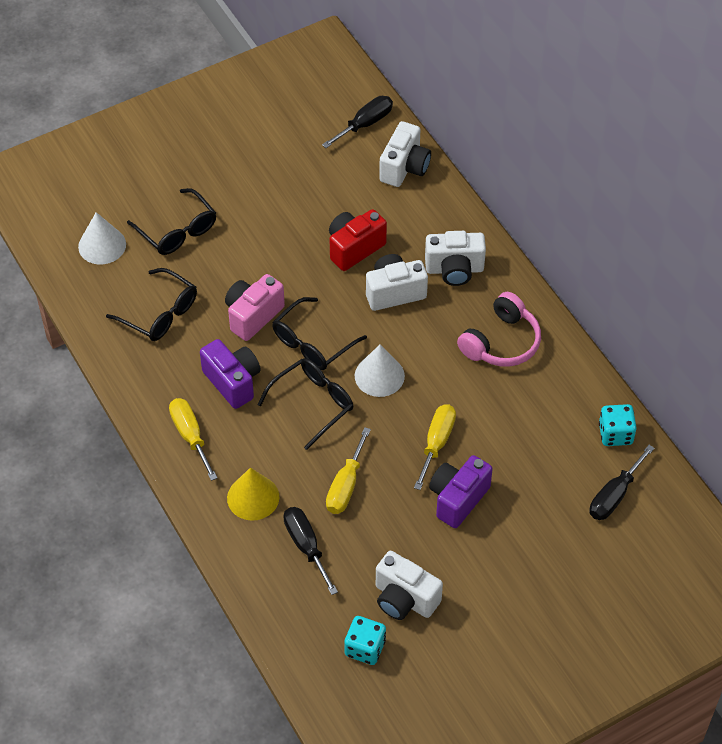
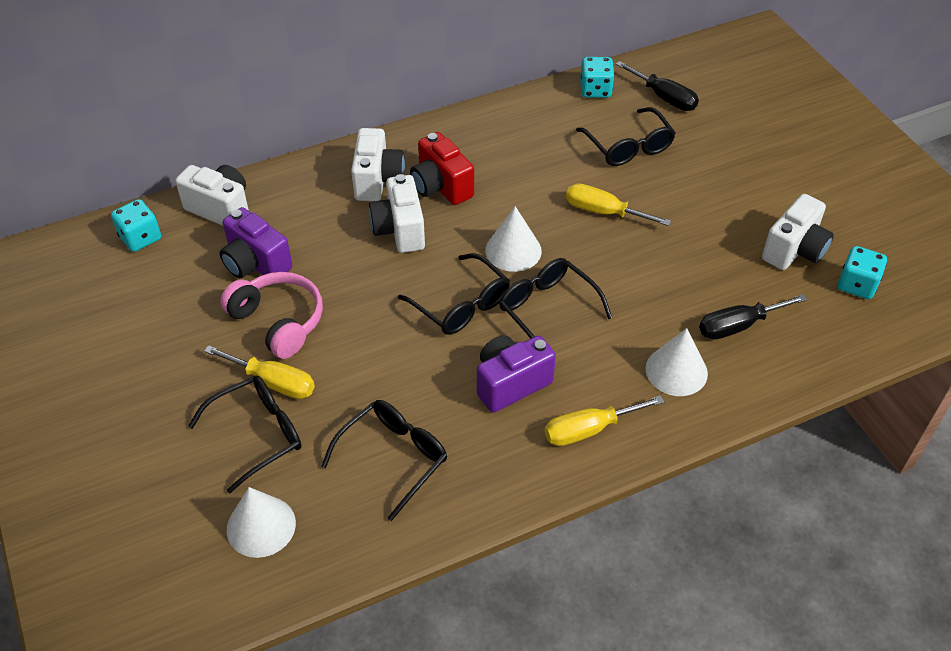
camera: 85 degrees left, 5 degrees down
(253, 316) = (412, 359): pink camera -> none
(253, 497) = (676, 371): yellow cone -> white cone
(346, 485) = (658, 287): yellow screwdriver -> yellow screwdriver (273, 382)
(354, 248) = (329, 260): red camera -> red camera (441, 187)
(365, 124) = (140, 238): black screwdriver -> turquoise dice
(458, 499) = (672, 202): purple camera -> purple camera (256, 263)
(501, 342) = (479, 154): pink headphones -> pink headphones (278, 321)
(531, 463) = (629, 147): none -> black glasses

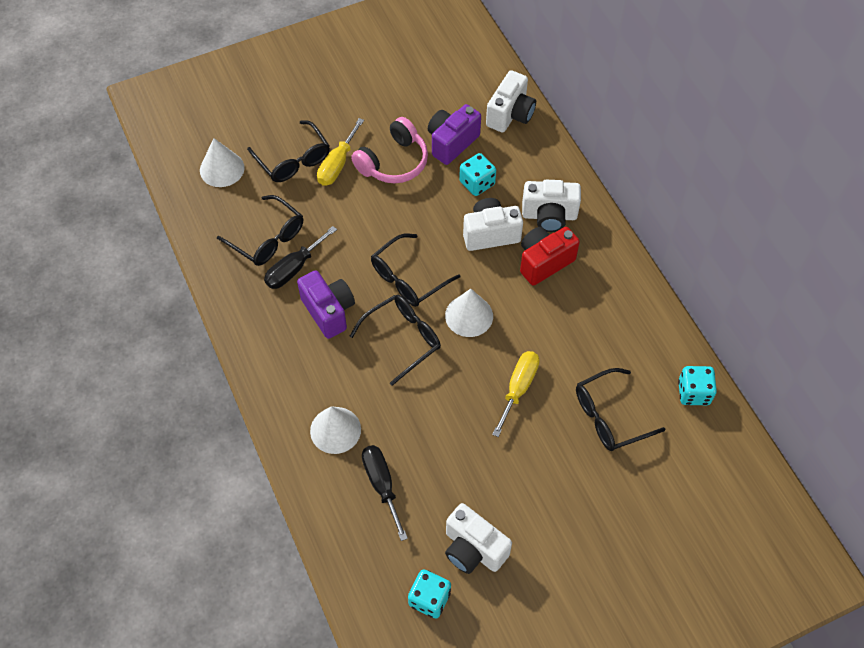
camera: 90 degrees right, 10 degrees up
(140, 238) = (477, 71): turquoise dice -> turquoise dice (477, 183)
(589, 430) = (282, 362): yellow screwdriver -> none
(664, 97) = (689, 456): black screwdriver -> black screwdriver (294, 268)

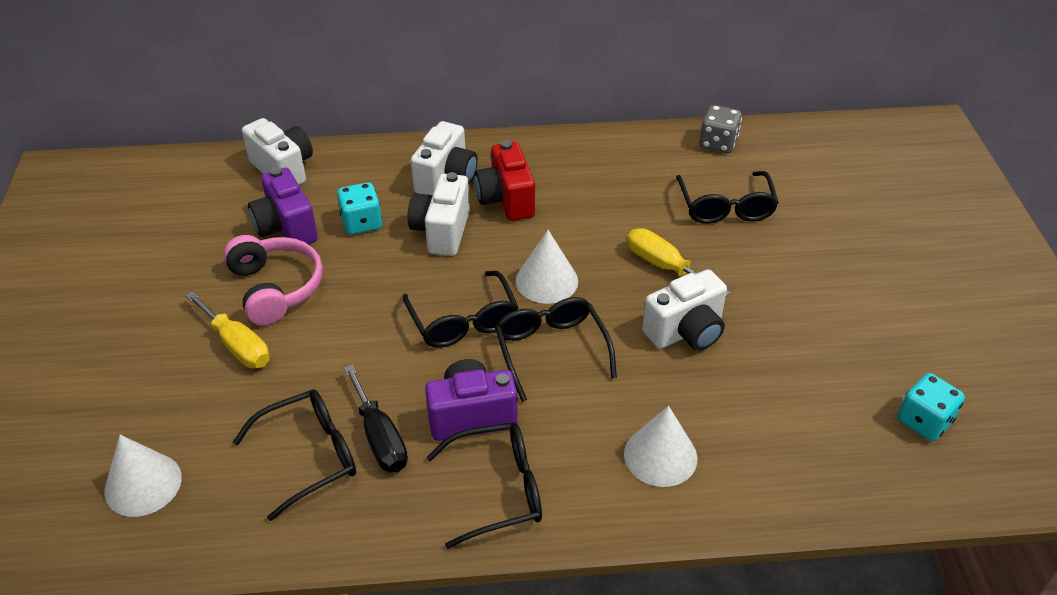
camera: 70 degrees left, 15 degrees down
(293, 160) = (194, 392): black glasses -> black glasses (498, 490)
(382, 485) = (757, 427): black screwdriver -> none
(473, 549) = (864, 362): white camera -> white camera (686, 332)
(693, 392) = (718, 143): turquoise dice -> grey dice

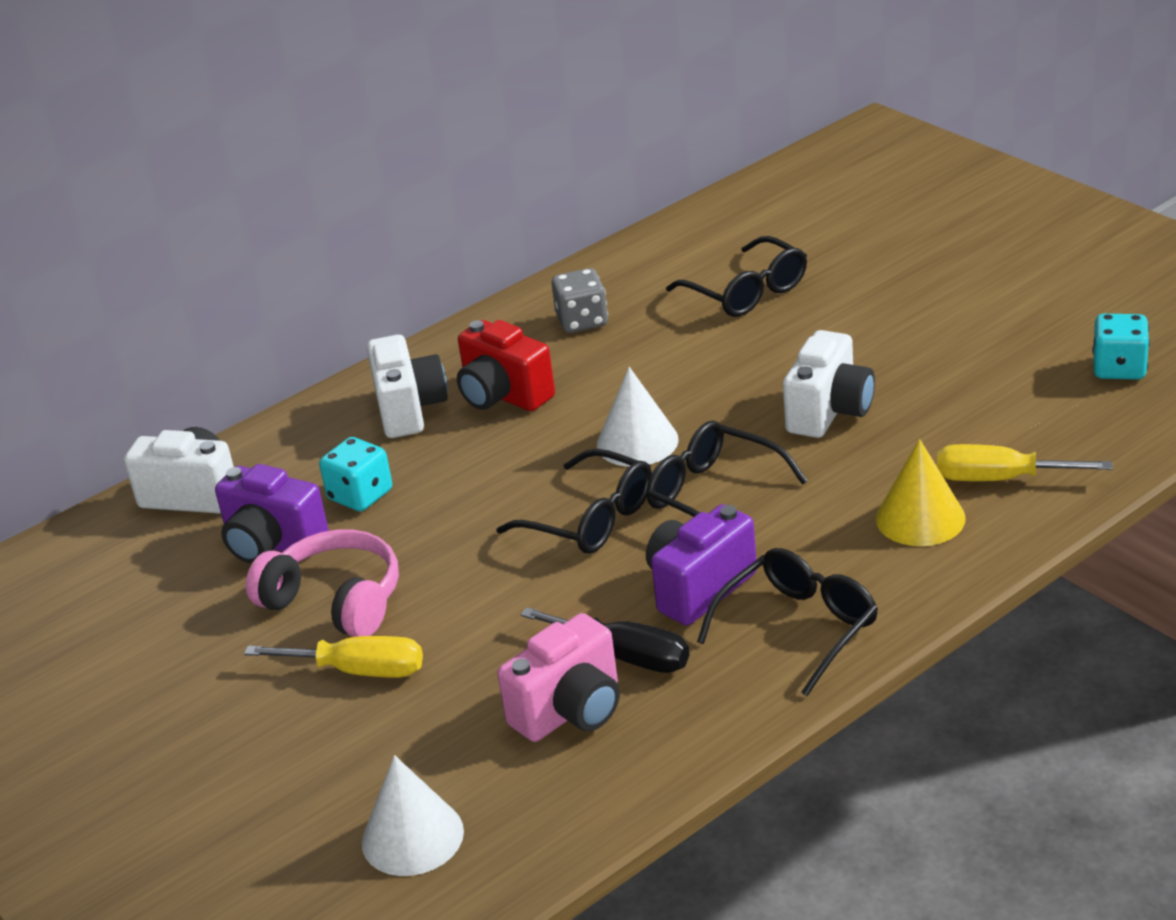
camera: 30 degrees left, 10 degrees down
(310, 456) = (570, 711): black glasses -> pink camera
(442, 231) = (466, 457): white camera -> none
(660, 456) = (920, 518): white cone -> yellow cone
(664, 266) = (744, 370): yellow screwdriver -> yellow screwdriver (1000, 479)
(718, 143) = (673, 241): grey dice -> grey dice (582, 321)

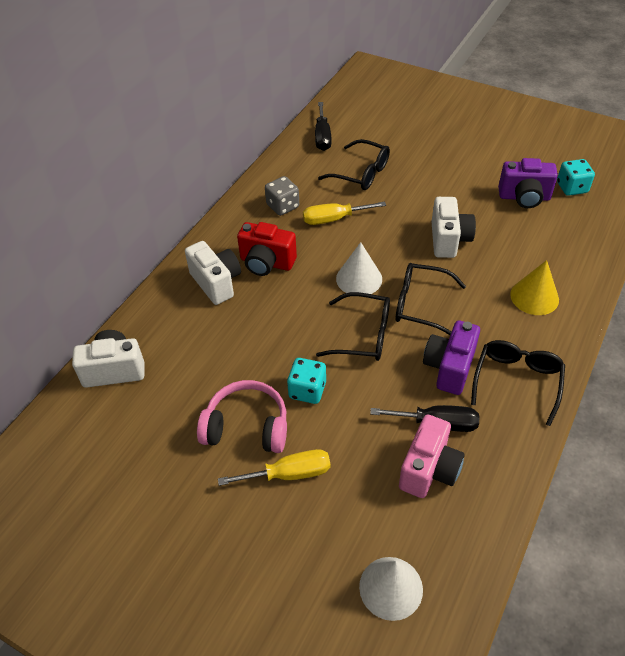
camera: 25 degrees left, 15 degrees up
(273, 544) = (185, 394): purple camera -> purple camera (524, 197)
(360, 495) = (220, 348): turquoise dice -> turquoise dice (307, 390)
(717, 229) = (322, 137): none -> black screwdriver
(1000, 479) = (558, 264): yellow screwdriver -> yellow screwdriver (334, 219)

